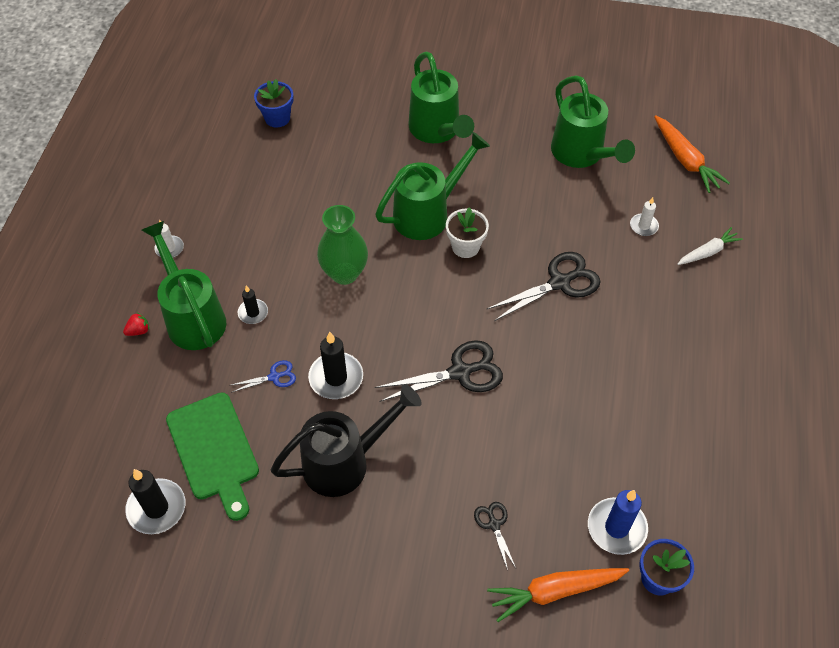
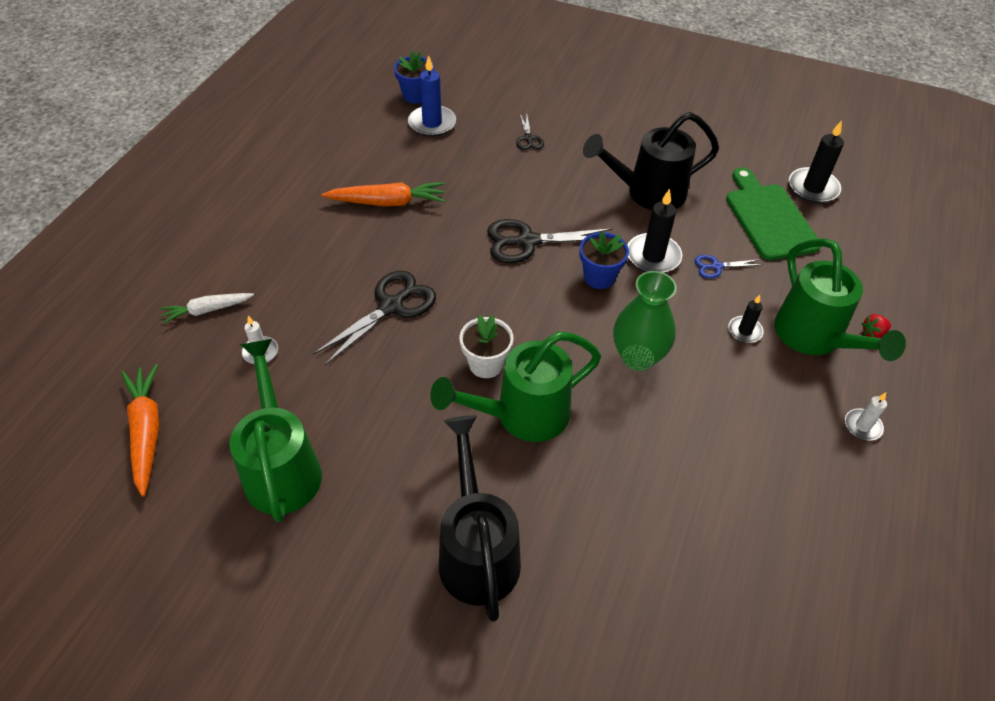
camera: 170 degrees left, 5 degrees down
(277, 118) = (735, 629): blue flower pot -> blue flower pot (599, 277)
(437, 130) = (477, 551): green watering can -> black watering can
(554, 591) = (495, 100): orange carrot -> orange carrot (388, 202)
(560, 282) = (392, 306): black scissors -> black scissors turned 150 degrees clockwise

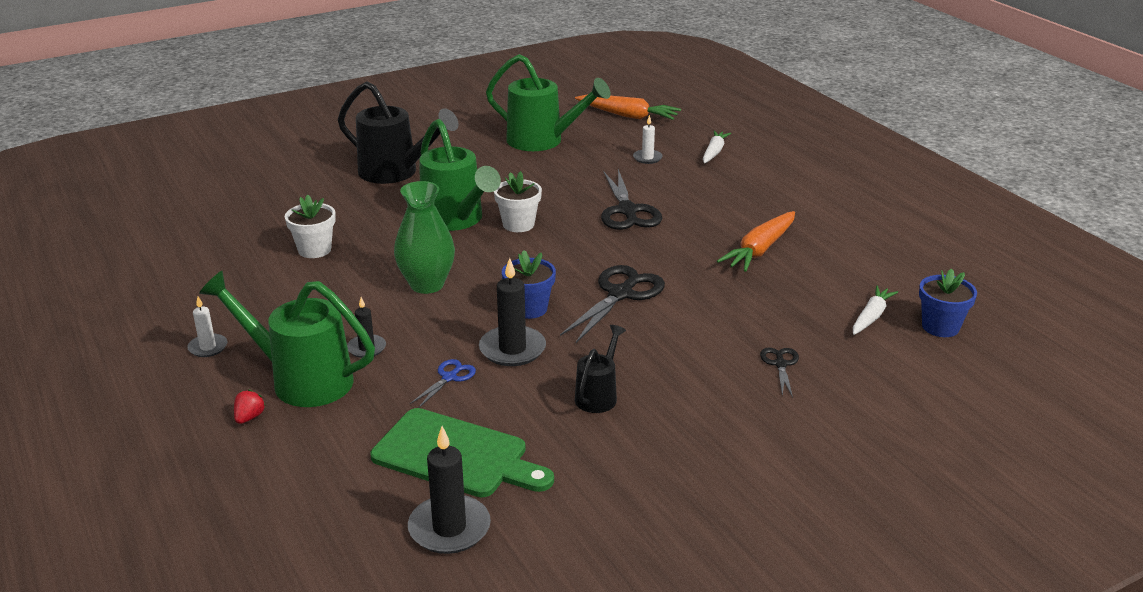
camera: 130 degrees right, 20 degrees down
(432, 123) = (871, 316): blue candle -> white carrot
(522, 415) = (456, 220): green watering can -> green watering can turned 135 degrees clockwise
(528, 139) = (780, 364): black scissors -> black scissors turned 60 degrees clockwise
(648, 193) = (598, 395): black watering can -> black watering can, size x0.53
(681, 483) = (314, 250): none -> white flower pot

